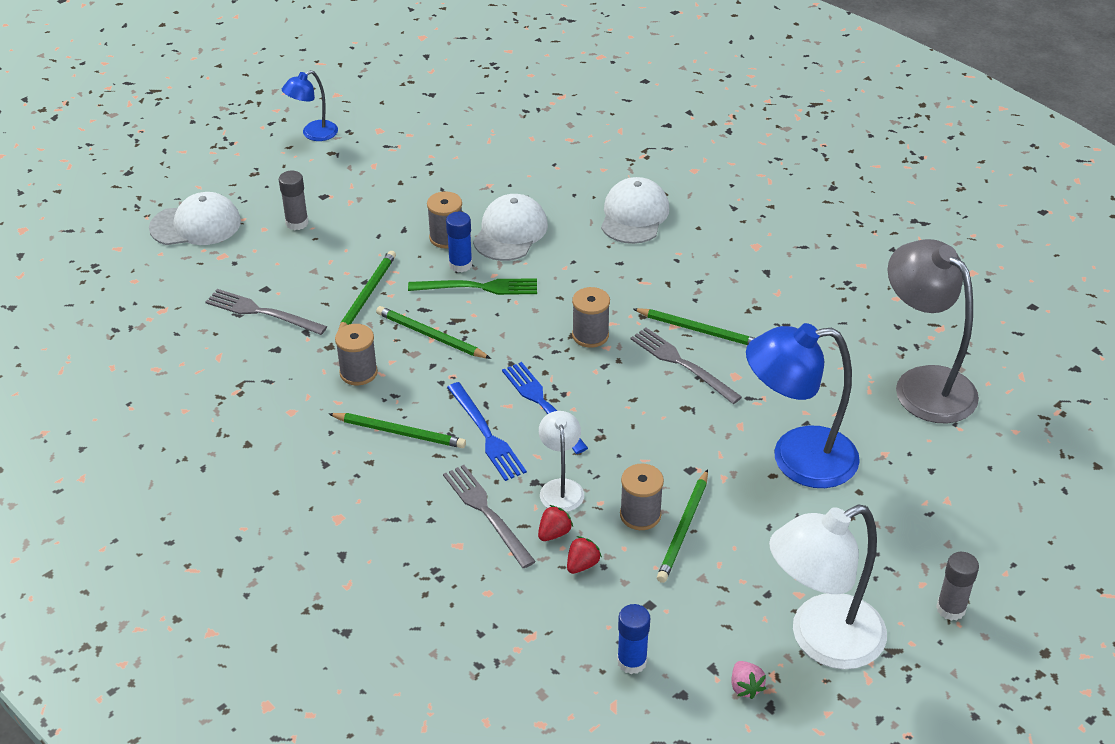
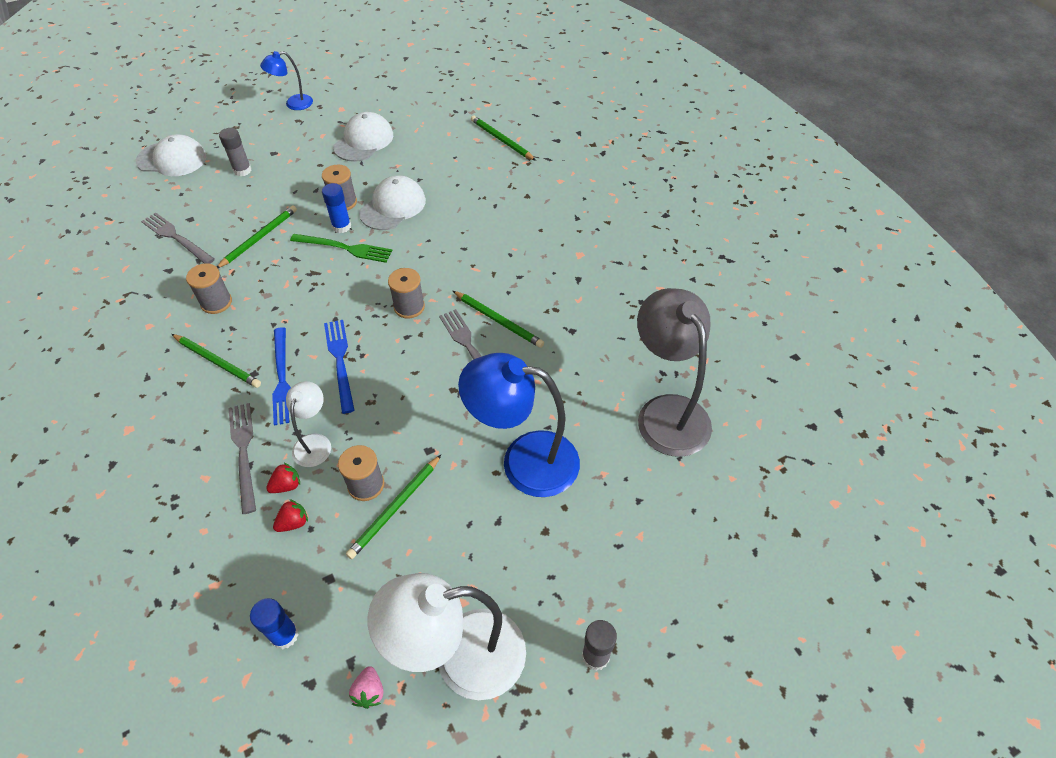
camera: 15 degrees right, 10 degrees up
(430, 336) = (287, 282): green pencil -> green pencil (501, 140)
(634, 215) = (495, 210): white cap -> white cap (364, 141)

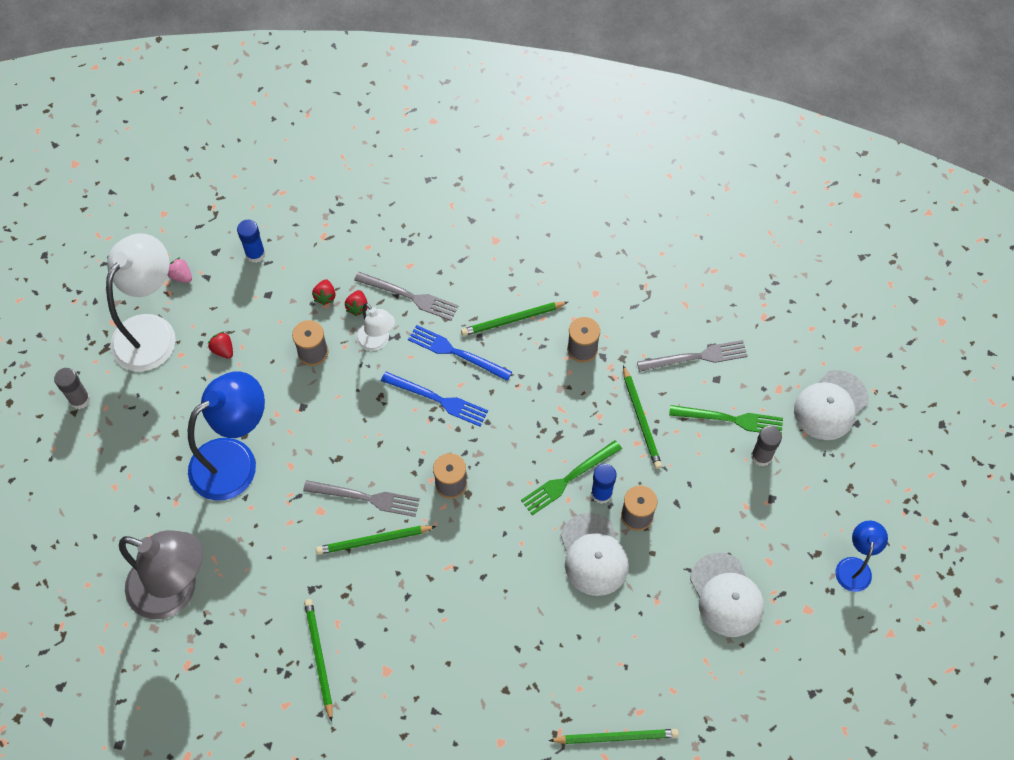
camera: 130 degrees right, 10 degrees up
(222, 197) = (730, 419): none -> green fork
(395, 508) = (279, 358): green pencil -> green pencil (319, 657)
(426, 565) = (223, 350): none -> red strawberry

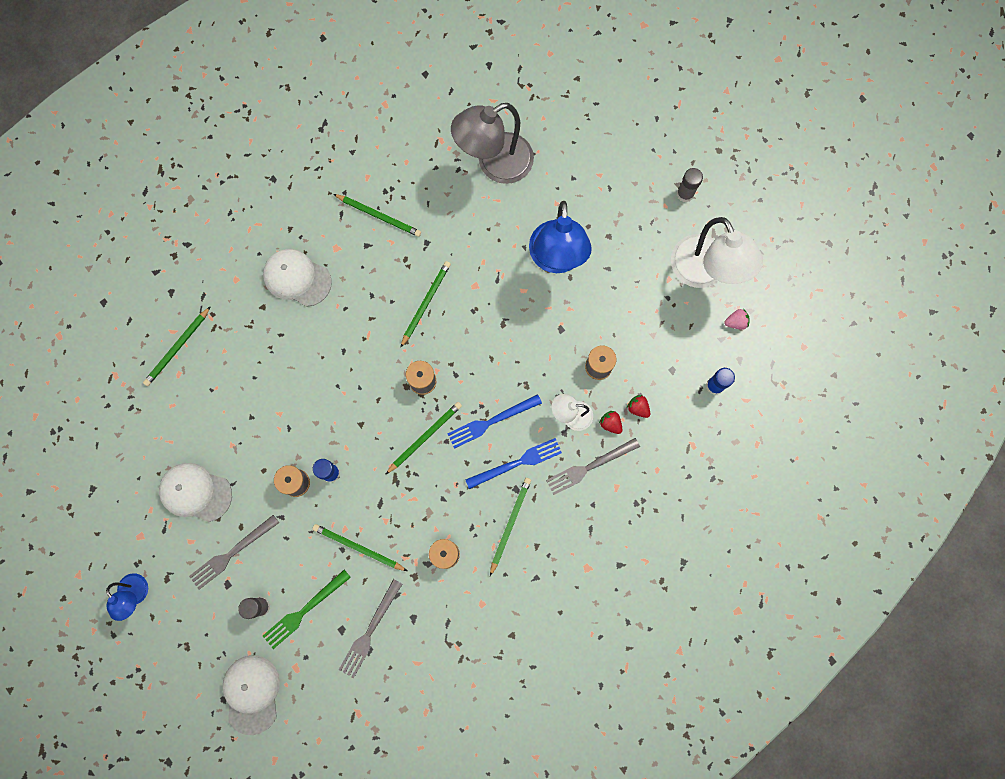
camera: 130 degrees right, 15 degrees up
(223, 350) = (649, 309): red strawberry -> none
(366, 498) = (459, 320): grey fork -> grey fork (232, 553)
(499, 442) = (425, 437): none -> green pencil
(568, 479) = (359, 460): green fork -> none
(593, 555) = (295, 431): white cap -> white cap (297, 278)

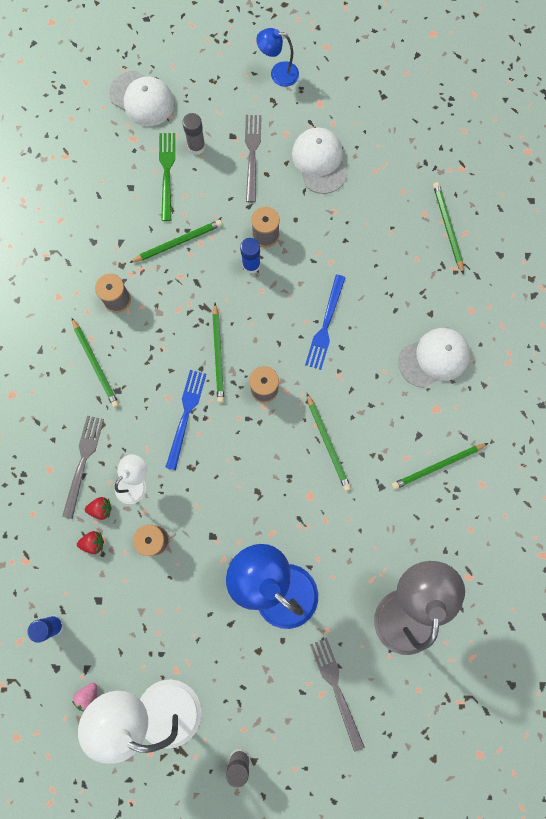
camera: 130 degrees right, 0 degrees up
(195, 492) = (319, 161): white cap -> white cap turned 75 degrees counterclockwise
(370, 631) = (112, 205): grey fork -> grey fork (336, 689)
(517, 463) = (136, 408): blue fork -> blue fork (325, 325)

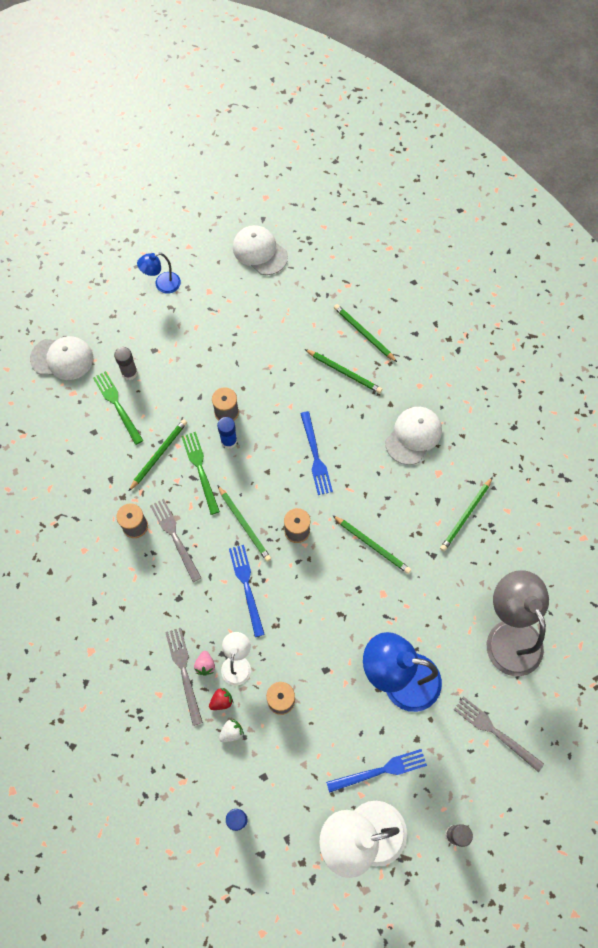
camera: 30 degrees left, 10 degrees down
(88, 695) = (302, 860): pink strawberry -> pink strawberry (205, 665)
(93, 543) = (231, 732): red strawberry -> white strawberry
(95, 364) = (148, 587): green pencil -> green pencil (344, 372)
(206, 659) = (380, 771): none -> blue fork
(208, 278) = (200, 469): none -> green fork
(252, 154) = (178, 356): grey fork -> grey fork (175, 537)
(319, 161) = (235, 335): white cap -> white cap (259, 251)

